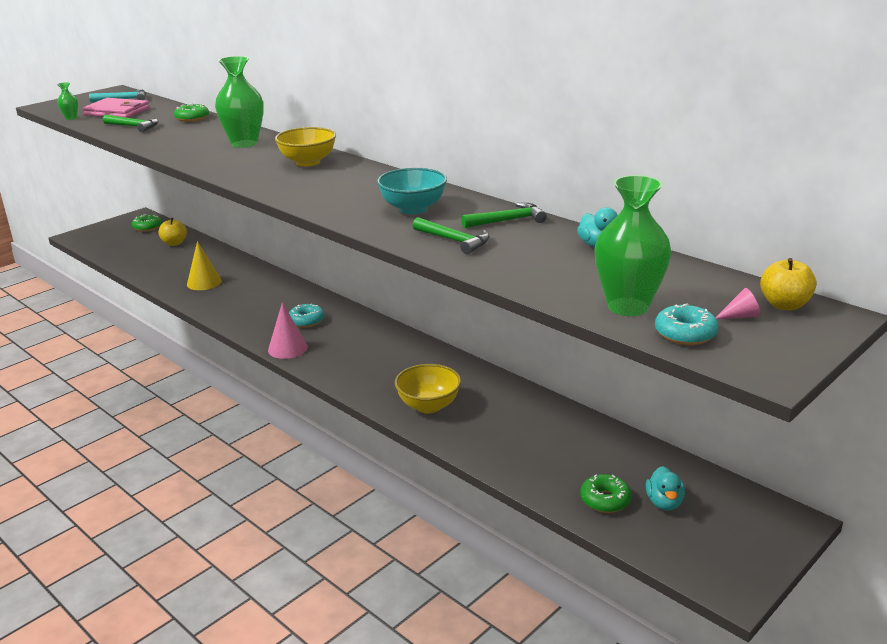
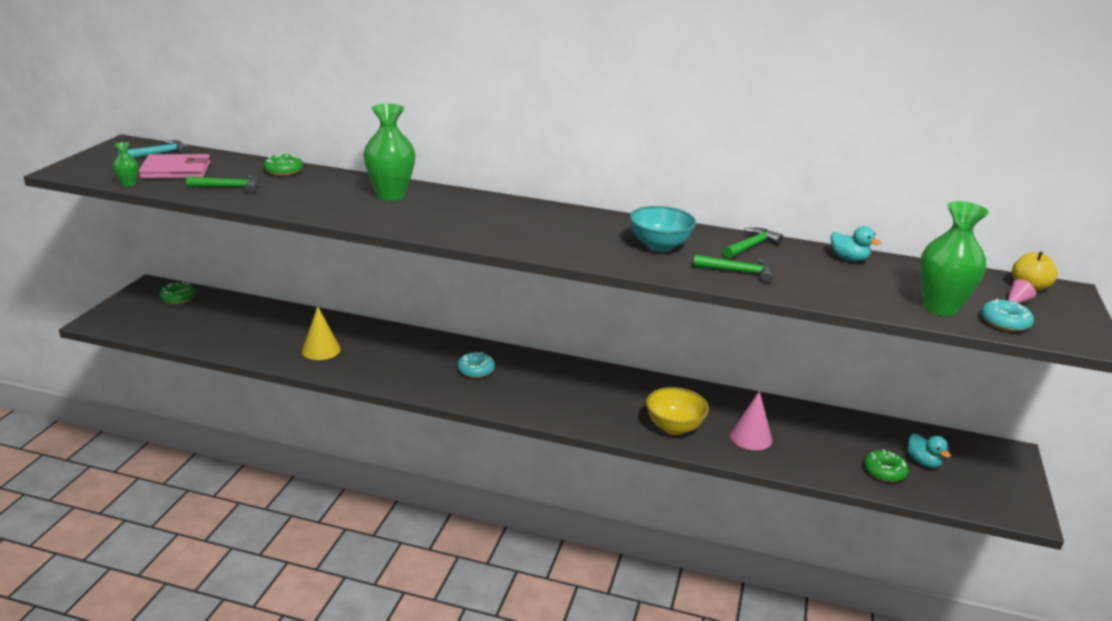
camera: 30 degrees left, 0 degrees up
(174, 243) = (234, 312): yellow apple -> none
(288, 348) = (488, 402): pink cone -> pink cone (751, 437)
(308, 162) = (490, 209): yellow bowl -> none

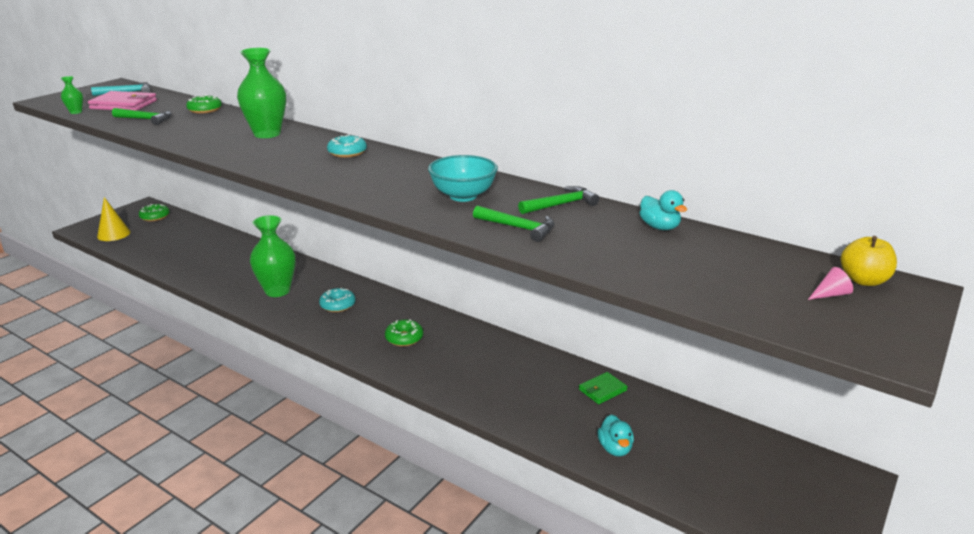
camera: 20 degrees right, 0 degrees up
(321, 350) = (225, 271): yellow cone -> yellow cone (113, 234)
(674, 427) = (481, 386): yellow bowl -> none
(751, 437) = (553, 409): pink cone -> none
(779, 414) = (602, 390): none -> green wallet
(884, 472) = (679, 473): green donut -> green donut (404, 338)
(923, 462) = (734, 471): turquoise duck -> turquoise duck (615, 448)
(940, 308) = (720, 290): green vase -> green vase (277, 291)
(1004, 323) = (790, 317): turquoise donut -> turquoise donut (347, 153)

